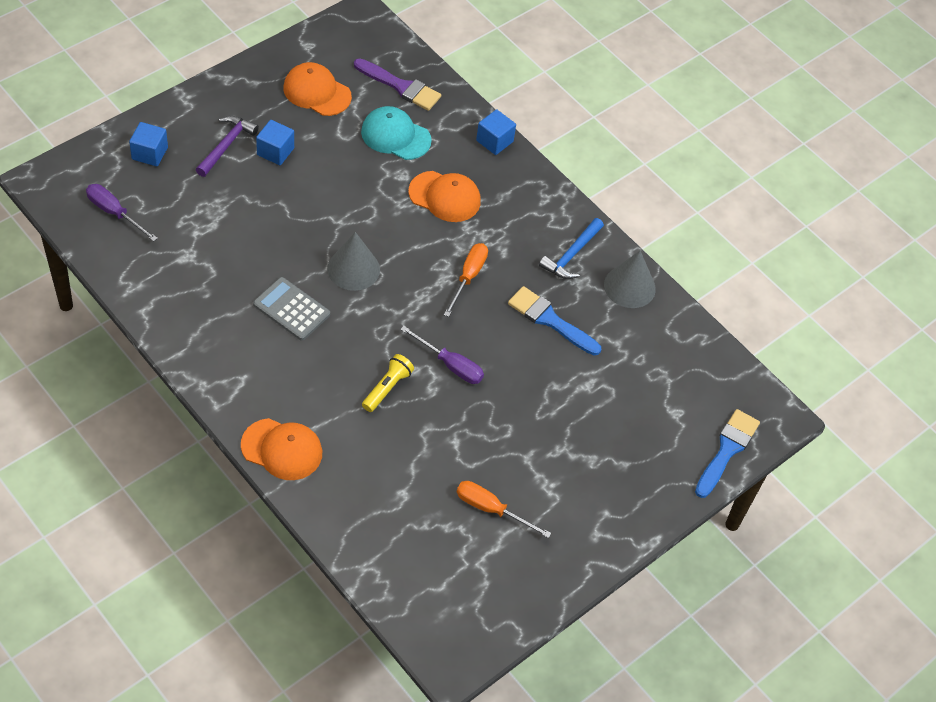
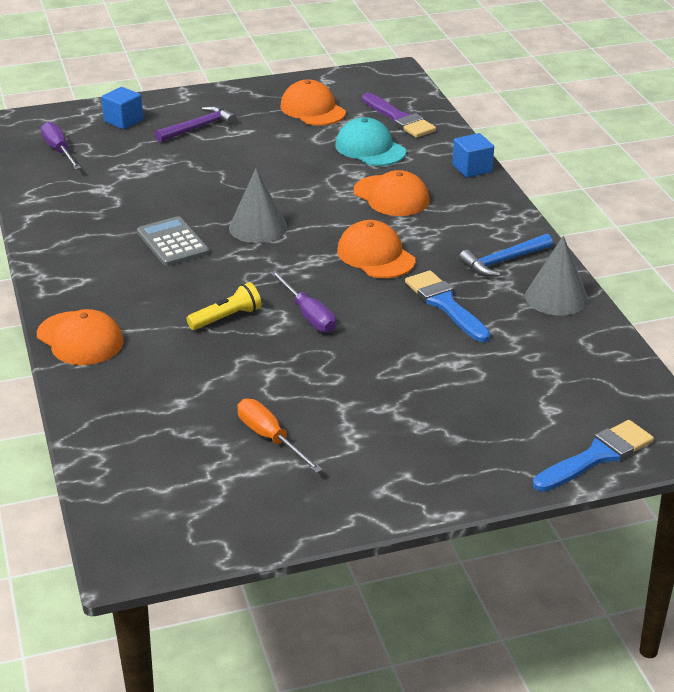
camera: 30 degrees right, 20 degrees down
(275, 151) = (242, 139): blue cube -> none
(468, 277) = (376, 255): orange screwdriver -> orange cap

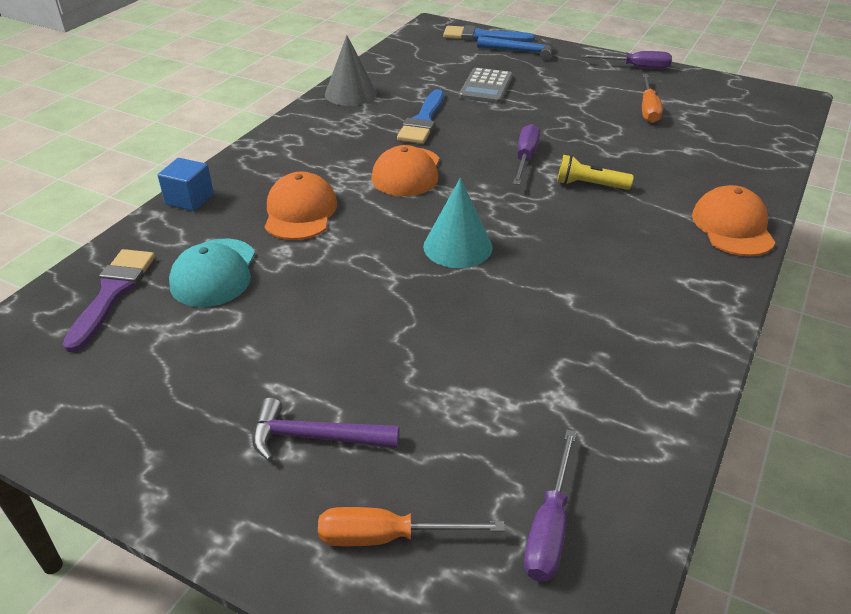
camera: 135 degrees left, 5 degrees up
(123, 121) = (387, 536): blue cube -> orange screwdriver
(173, 242) = (556, 274): grey calculator -> grey calculator (486, 87)
(258, 227) = (457, 246): grey cone -> turquoise cone
(312, 109) = (151, 372): orange cap -> none
(357, 507) = (636, 67): none -> purple screwdriver
(503, 261) = (333, 125): blue hammer -> blue hammer (520, 51)

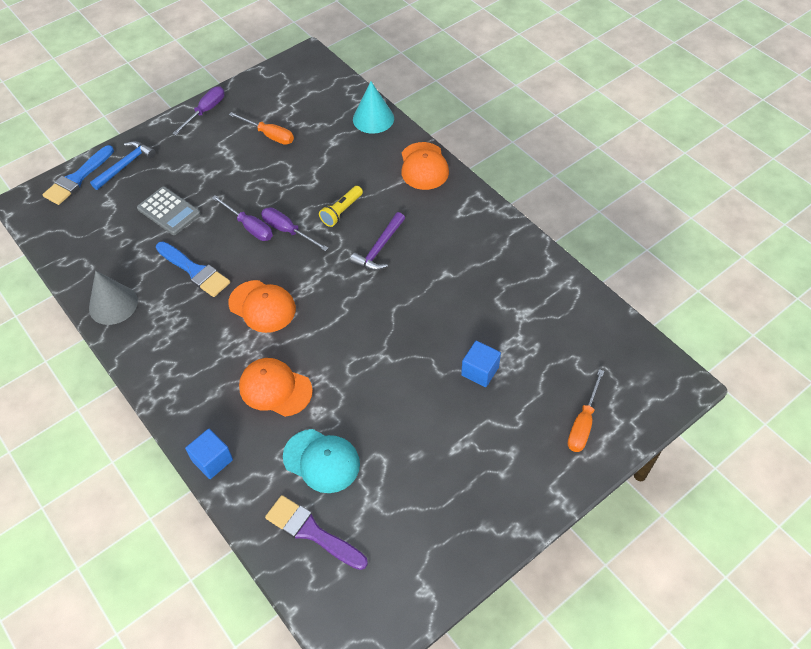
camera: 65 degrees left, 15 degrees up
(315, 437) = (504, 438): purple hammer -> purple hammer (379, 248)
(421, 377) = (480, 371): none -> blue cube
(457, 246) = (368, 309): turquoise cone -> turquoise cone (373, 118)
(549, 527) = (601, 354): purple screwdriver -> purple screwdriver (249, 227)
(732, 227) = (424, 166): orange cap -> orange cap turned 120 degrees counterclockwise

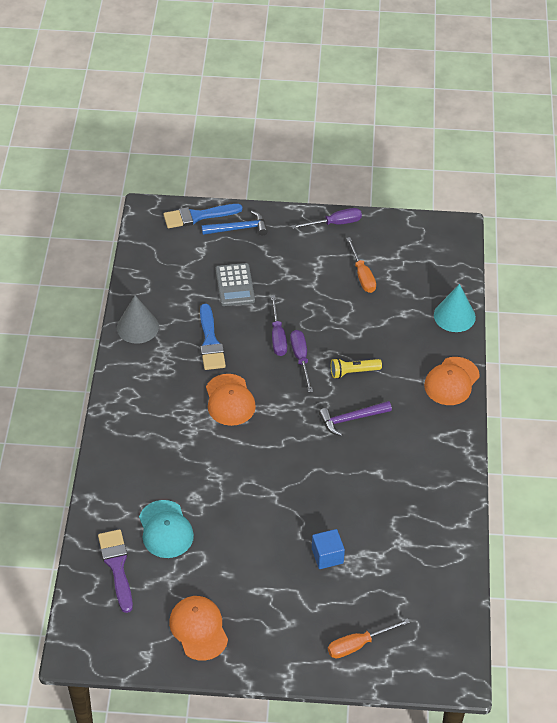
camera: 40 degrees right, 5 degrees down
(212, 460) = (102, 476): blue cube -> none
(275, 388) = (183, 461): orange cap -> orange cap (198, 629)

